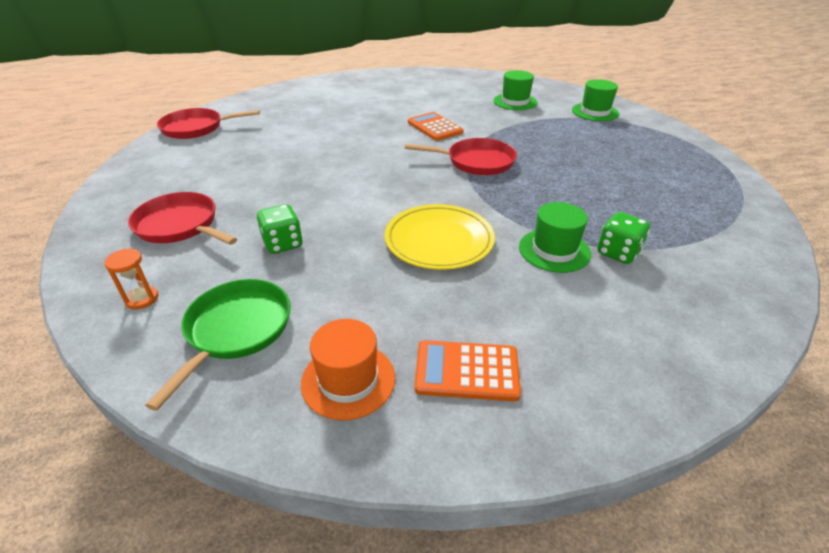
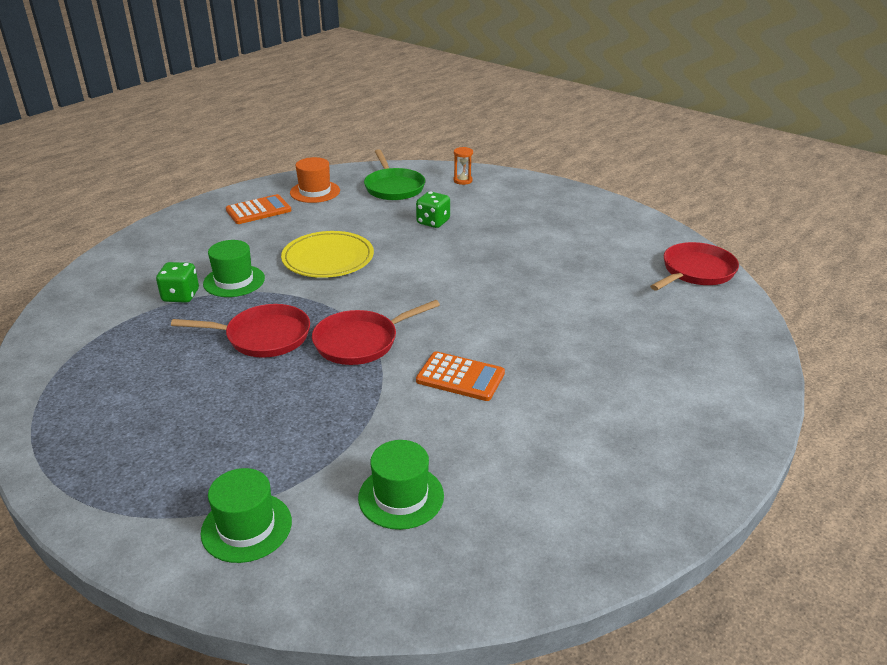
camera: 145 degrees right, 5 degrees down
(180, 225) = (517, 208): red pan -> red pan (263, 337)

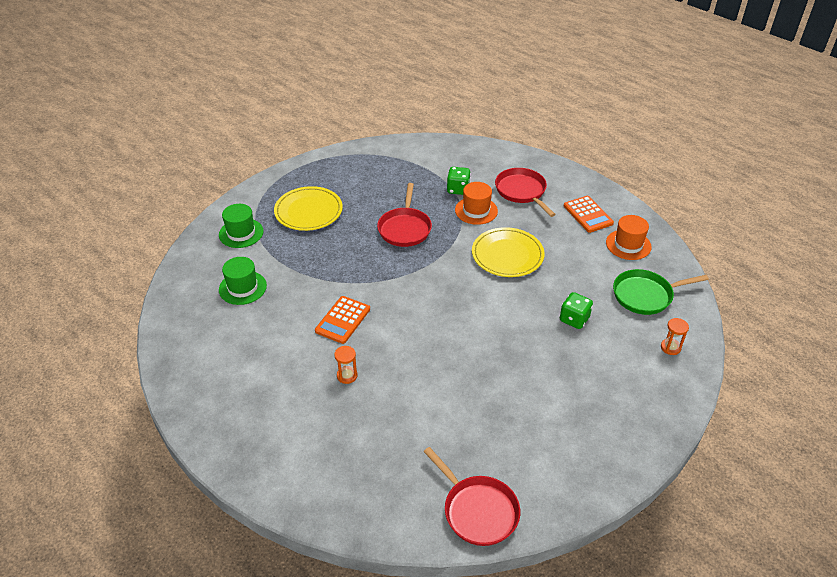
camera: 95 degrees right, 10 degrees up
(198, 442) = (308, 211): none -> yellow plate
(234, 281) = (476, 210): green hat -> orange hat
(360, 342) = (392, 272): red pan -> red pan (522, 191)
(559, 364) = (347, 376): none -> orange hourglass

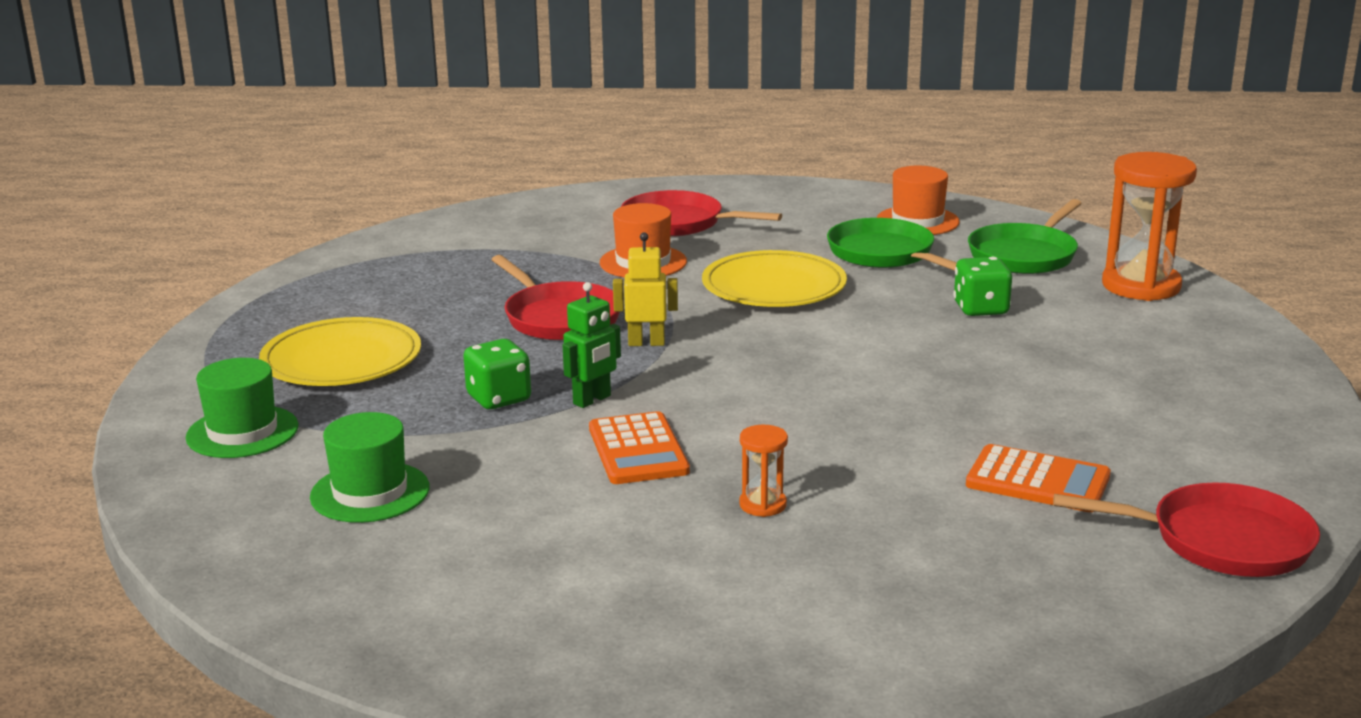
camera: 40 degrees left, 20 degrees down
(360, 283) = (592, 400): none -> green robot
(417, 262) = (646, 343): none -> yellow robot
(458, 189) = (573, 252): green dice -> green dice (499, 399)
(582, 259) = (885, 254): none -> green pan
(588, 214) = (813, 213): orange calculator -> orange calculator (1037, 481)
(670, 347) = (1141, 286): orange hourglass -> orange hourglass, size x2.14

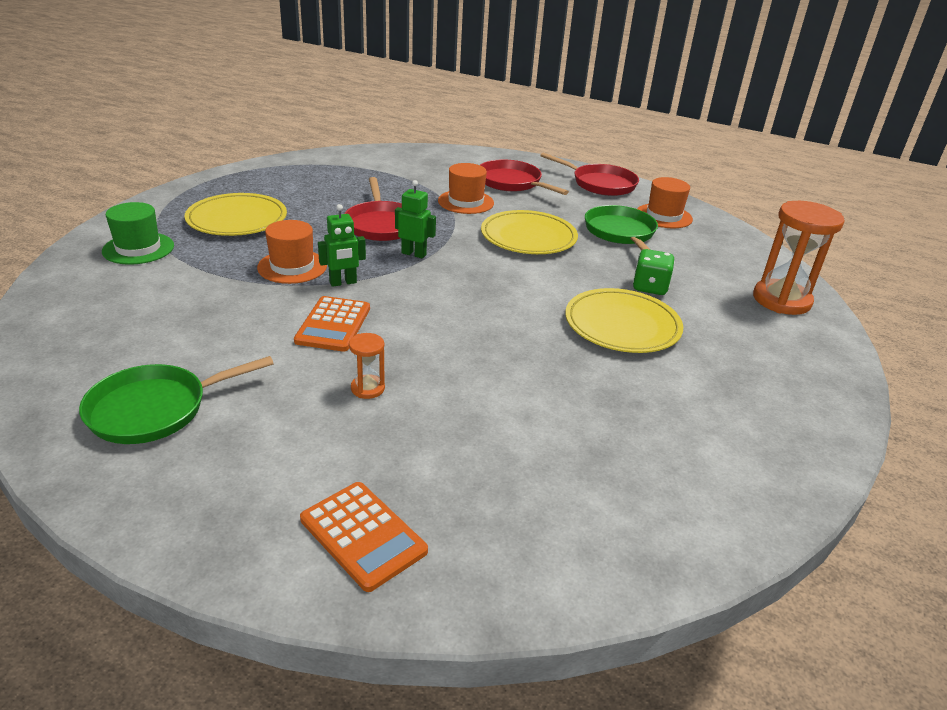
camera: 20 degrees right, 10 degrees up
(370, 492) = (157, 306): green hat -> none
(499, 399) = (292, 267): green dice -> orange hat
(646, 343) = (414, 254): yellow robot -> green robot
(989, 359) = (622, 325): none -> yellow plate
(1024, 255) = (716, 256): green pan -> green pan (155, 409)
(1037, 481) = (570, 431): orange calculator -> orange calculator (363, 535)
(1221, 541) = (665, 531): red pan -> red pan (600, 184)

